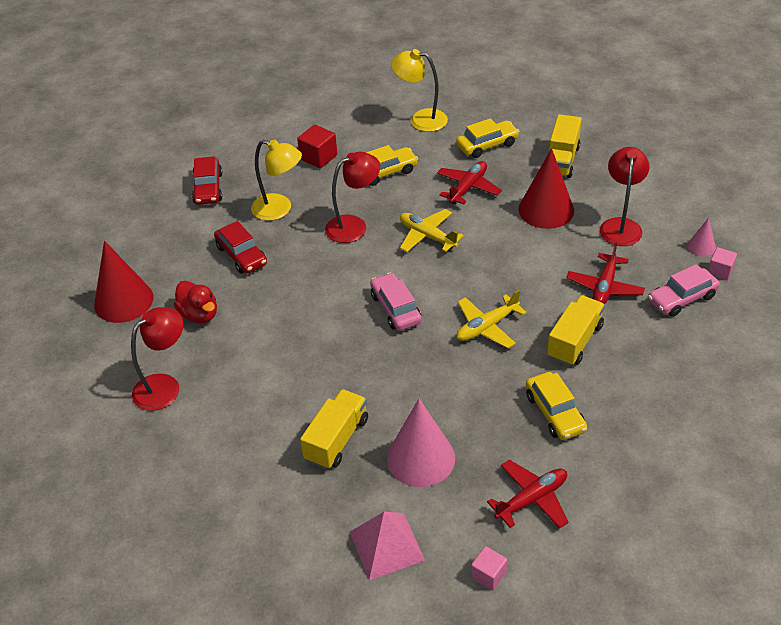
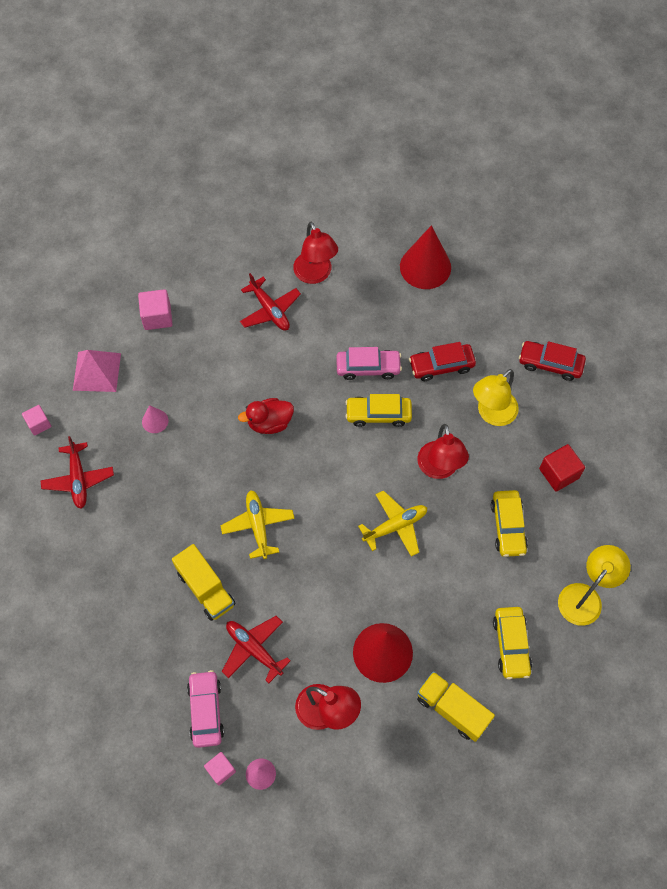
camera: 110 degrees right, 20 degrees up
(199, 314) = (382, 316): red duck -> red duck (269, 423)
(281, 515) = (157, 317): none -> pink cube
(337, 439) = (202, 372): yellow truck -> none
(395, 308) = (316, 463): pink car -> pink car (368, 367)
(421, 458) = (155, 421): pink cone -> pink cone, size x0.48
(468, 188) = (449, 594): red plane -> red plane (270, 310)
(555, 413) = (143, 534): yellow car -> yellow car (378, 414)

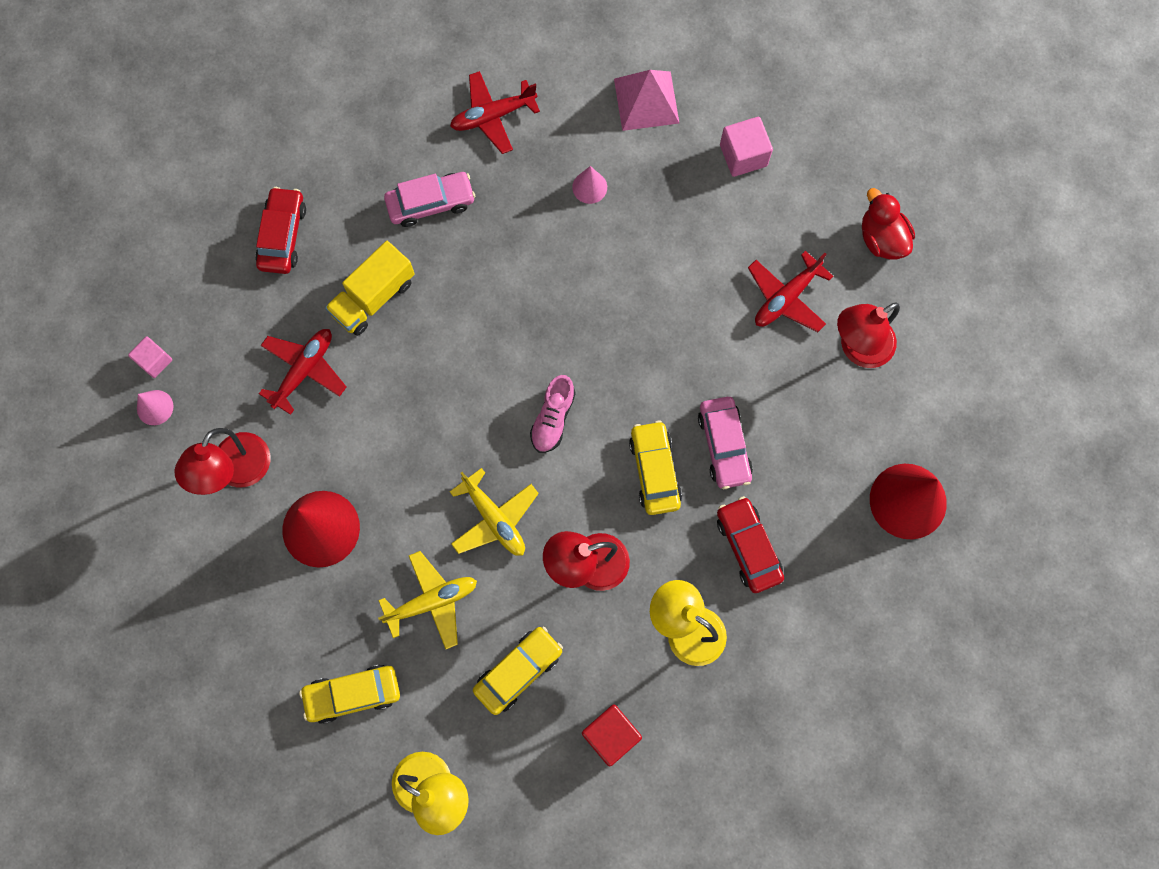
camera: 80 degrees right, 10 degrees up
(39, 424) = (559, 52): pink cube -> none
(206, 711) = (222, 329): pink car -> pink car (431, 203)
(258, 526) = (466, 344): yellow plane -> yellow plane (432, 601)
(269, 423) = (614, 330): red duck -> red duck (881, 239)
(328, 474) = (553, 418): none -> pink shoe
(452, 709) = (259, 627): yellow truck -> none
(508, 526) = (518, 671): yellow car -> yellow car turned 150 degrees clockwise
(550, 364) = (784, 705): red car -> red car (283, 235)

